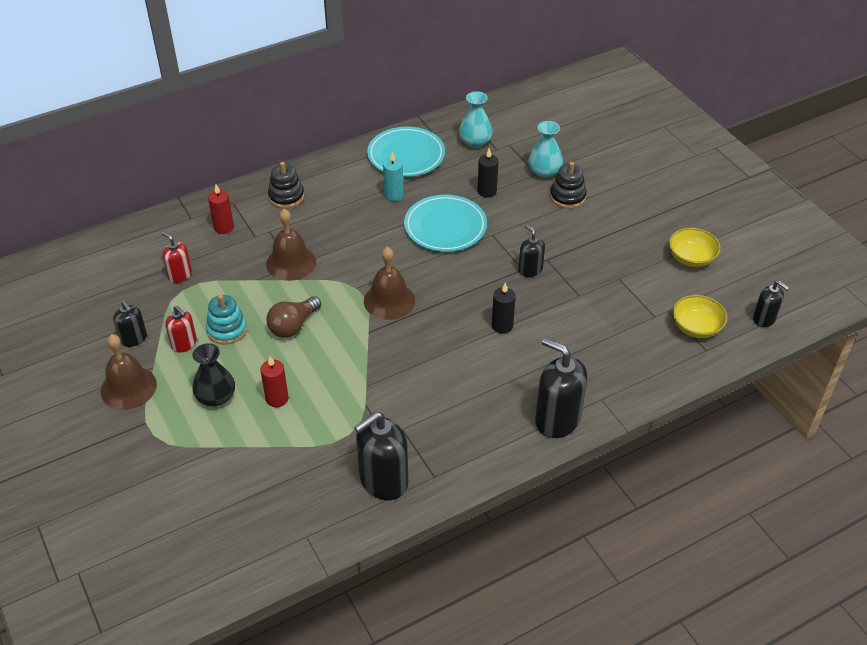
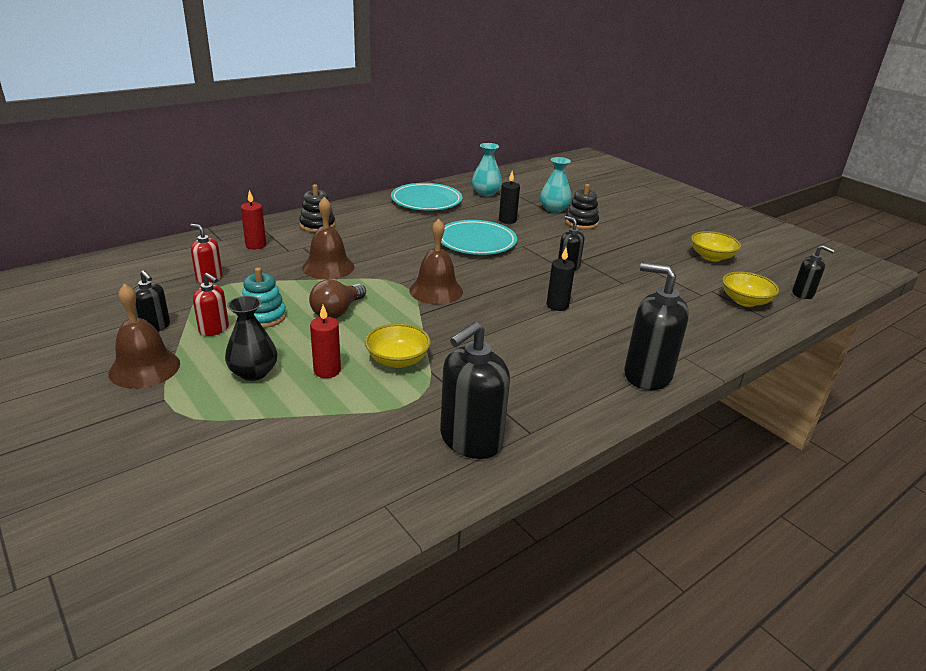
camera: 10 degrees left, 15 degrees down
(338, 389) = (397, 360): none -> yellow bowl
(393, 195) = (421, 223): turquoise candle -> none

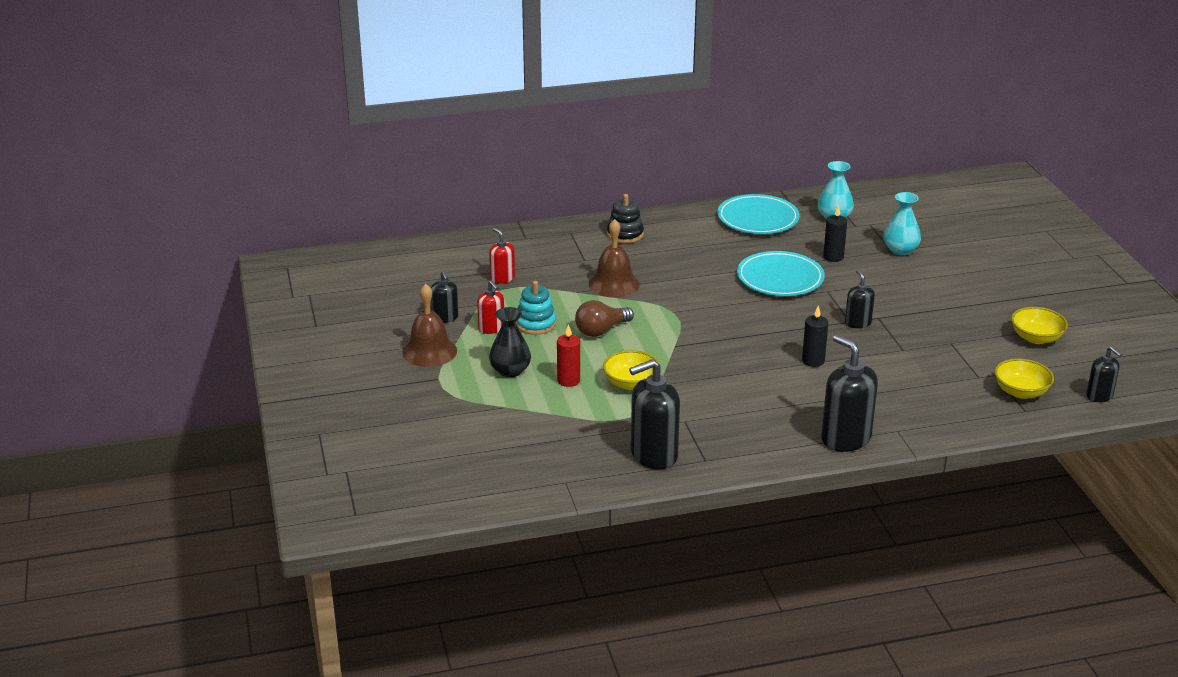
camera: 25 degrees right, 0 degrees up
(256, 245) = (556, 249): red candle -> none
(436, 291) = (703, 325): brown bell -> none
(581, 223) = (918, 272): black stacking toy -> none

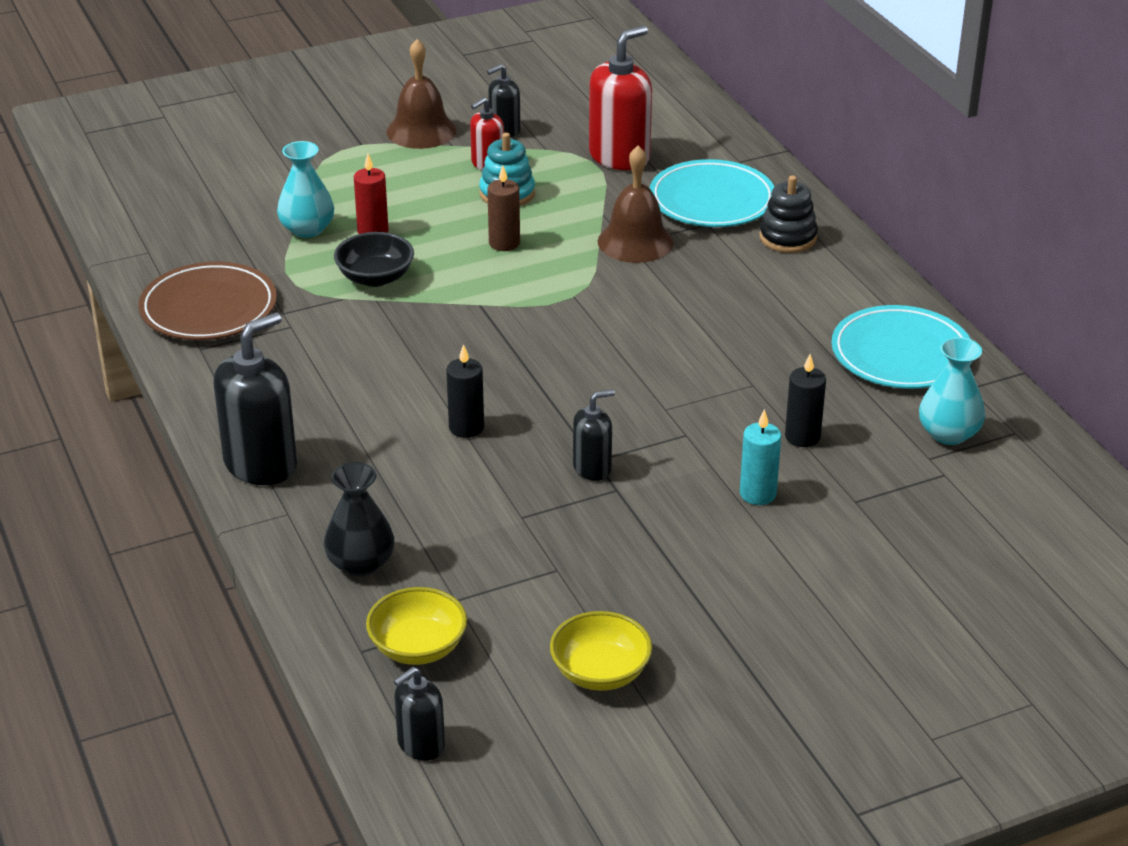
camera: 80 degrees right, 5 degrees up
(502, 278) = (619, 157): red soap dispenser -> red soap dispenser, size x1.81
(510, 371) = (388, 188): black vase -> black vase (360, 563)
(601, 330) = (504, 243): brown light bulb -> brown candle
(631, 383) = (375, 277): yellow bowl -> black bowl
(653, 455) = (208, 308): black soap dispenser -> brown plate
(780, 278) = (708, 386): turquoise plate -> turquoise plate (712, 200)
(884, 276) = (758, 494): none -> turquoise candle
(900, 250) = (861, 510): turquoise vase -> turquoise vase (307, 229)

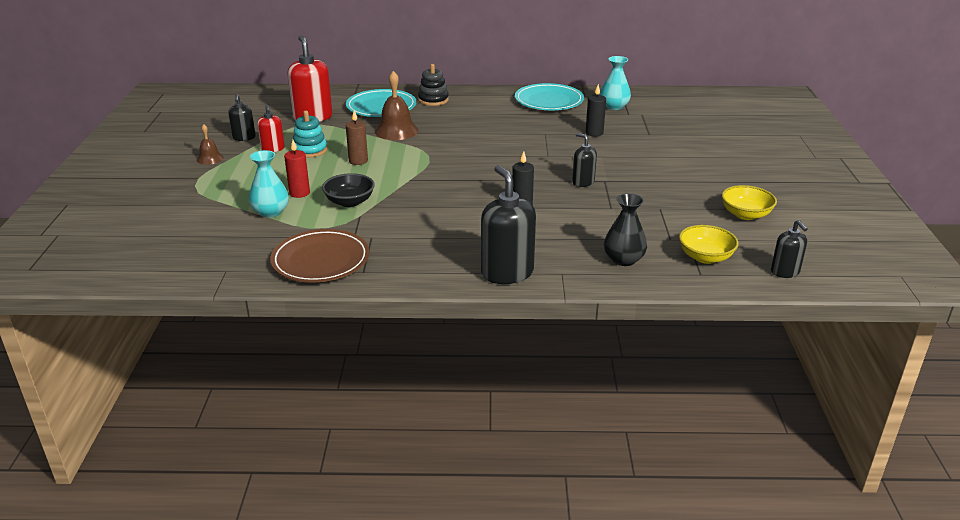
camera: 65 degrees left, 5 degrees down
(421, 131) = (210, 158): brown bell -> brown bell, size x0.56
(592, 468) = (583, 182): black soap dispenser -> black soap dispenser turned 45 degrees counterclockwise
(758, 494) = (630, 151): turquoise candle -> none

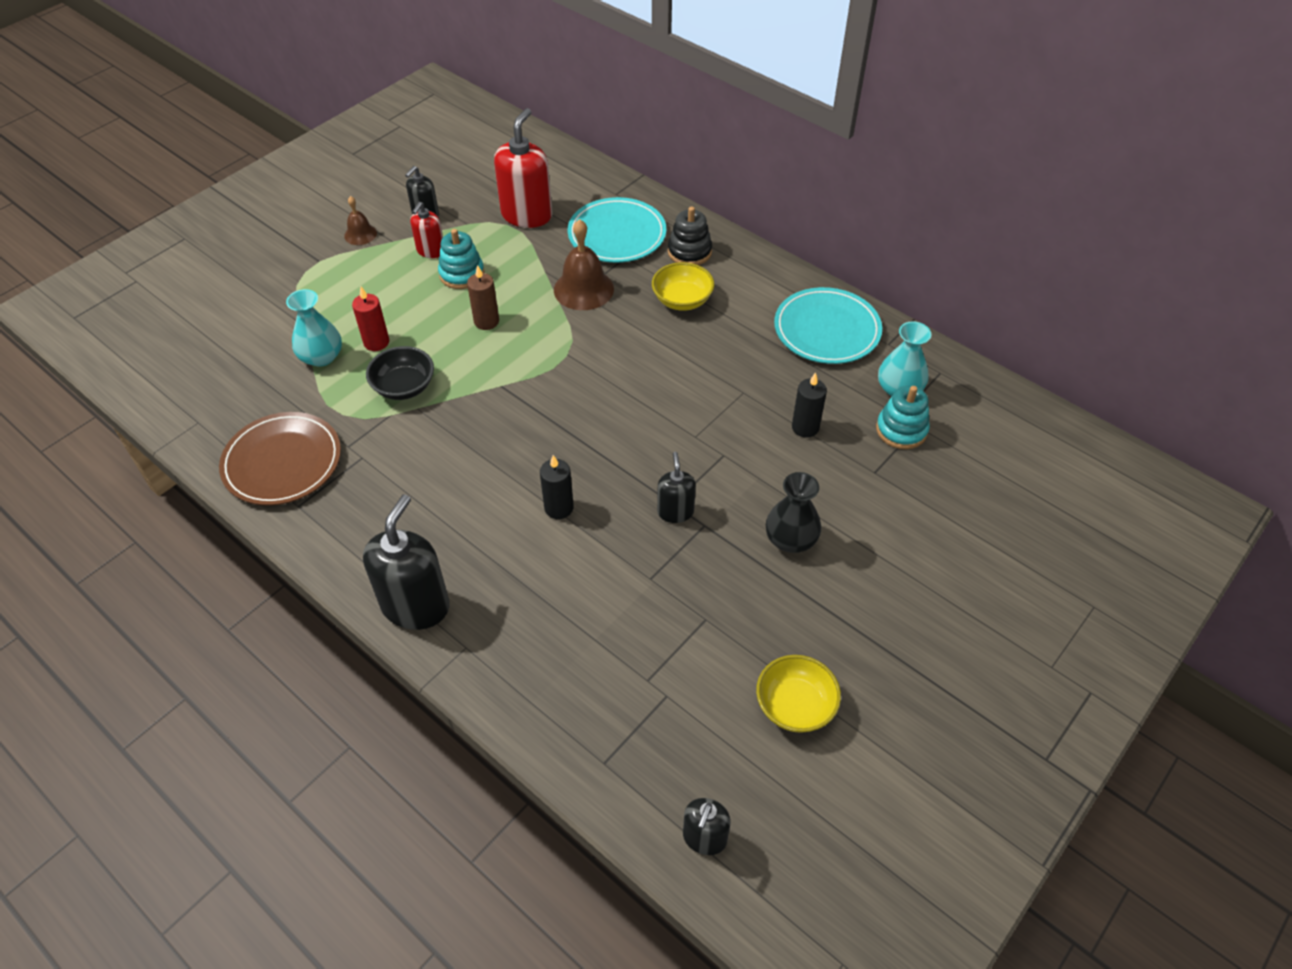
camera: 40 degrees right, 20 degrees up
(623, 259) = (553, 674): black vase -> black vase (790, 539)
(637, 118) = (901, 430): none -> turquoise stacking toy
(705, 257) = (646, 740): yellow bowl -> yellow bowl (682, 300)

